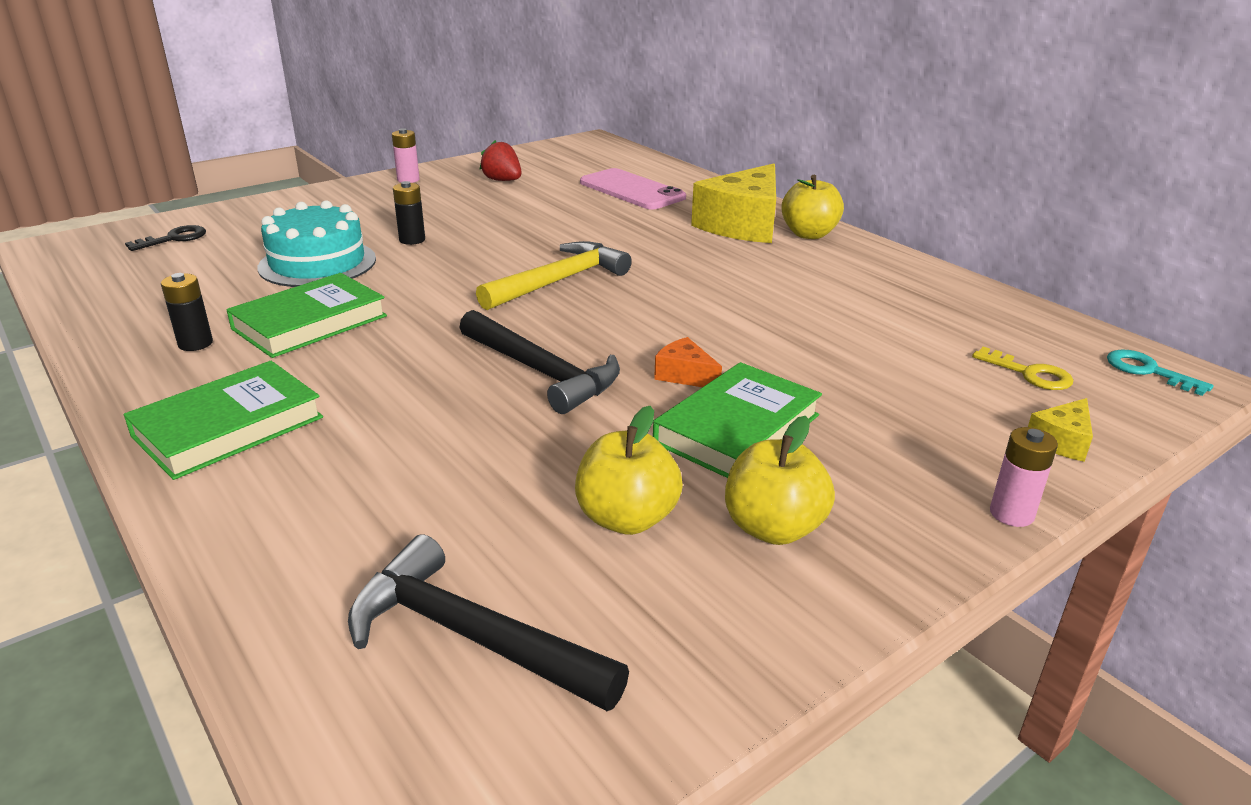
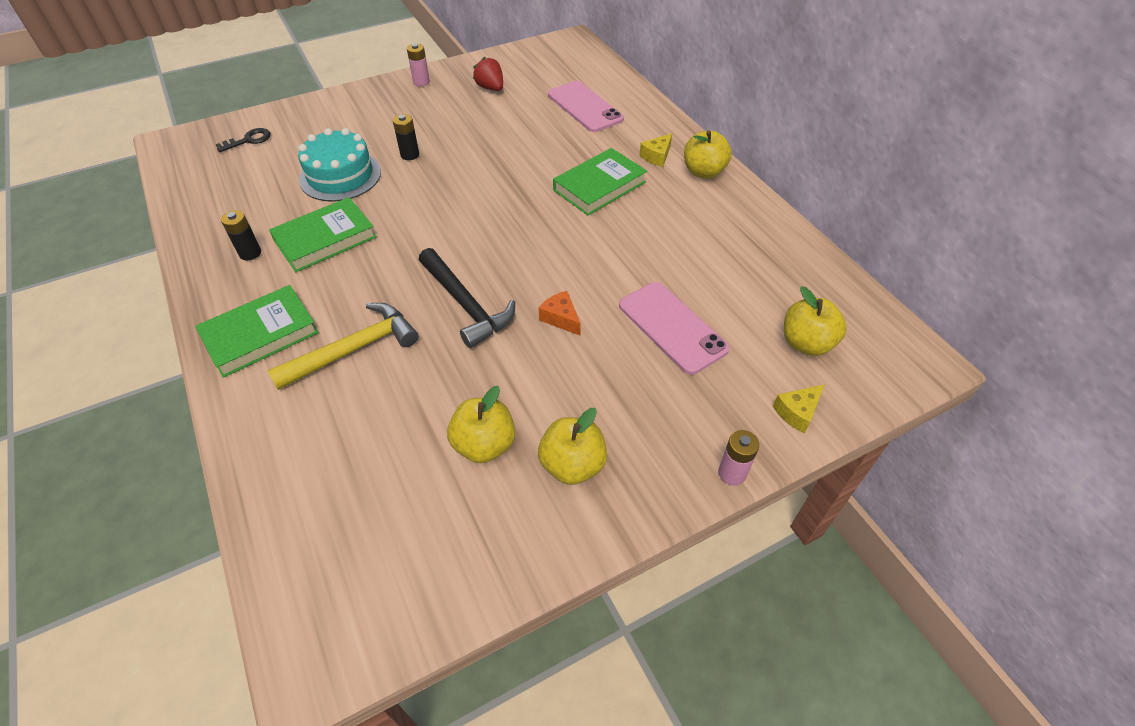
camera: 10 degrees right, 20 degrees up
(472, 636) = (370, 524): black hammer -> none
(559, 281) = (502, 210): yellow hammer -> yellow hammer (354, 349)
(737, 429) = (579, 374): green book -> green book (599, 186)
(743, 224) = (657, 156): yellow cheese -> yellow cheese, size x0.44
(843, 372) = (672, 327): none -> pink phone
(1030, 374) = (806, 343): yellow key -> yellow apple
(1147, 371) = (896, 350): turquoise key -> none

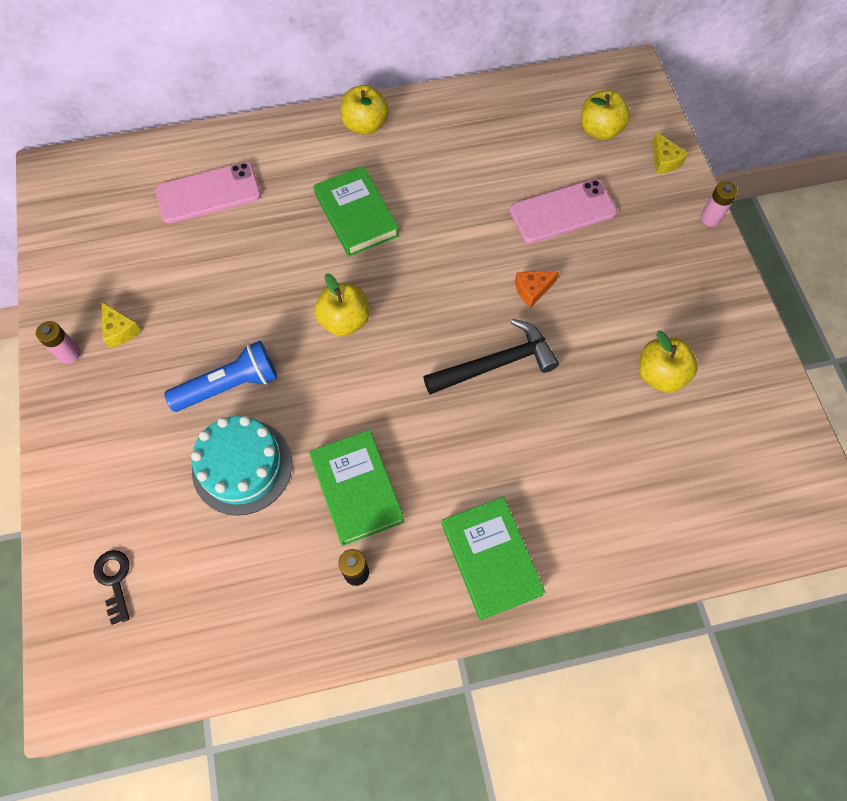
camera: 75 degrees left, 15 degrees up
(354, 349) = (531, 469): yellow hammer -> none
(410, 155) = (229, 385): black battery -> blue flashlight
(490, 88) = (122, 278): red strawberry -> none
(572, 465) = (688, 316): yellow apple -> yellow apple (344, 321)
(657, 156) = (325, 154): yellow cheese -> yellow cheese (120, 330)

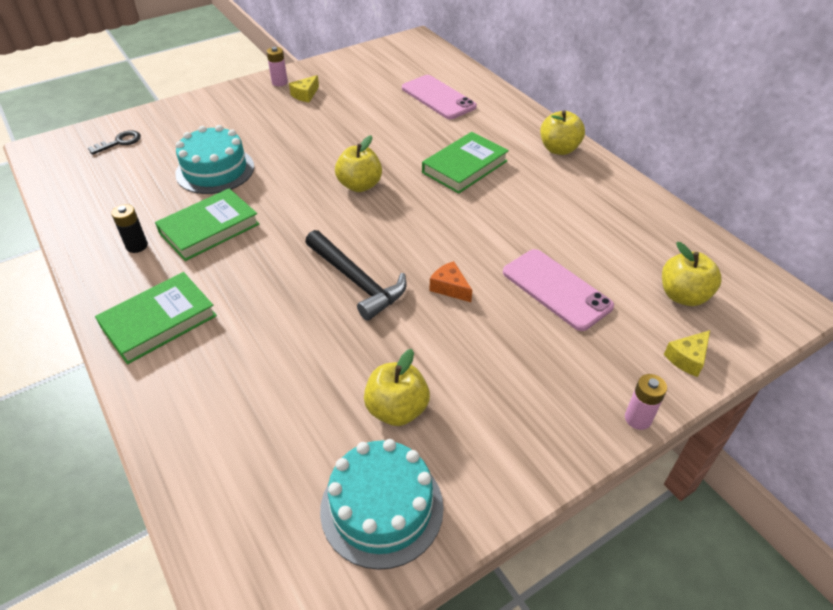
camera: 70 degrees right, 20 degrees down
(229, 385) = (279, 148): blue flashlight -> none
(748, 412) = (382, 508): none -> turquoise cake

